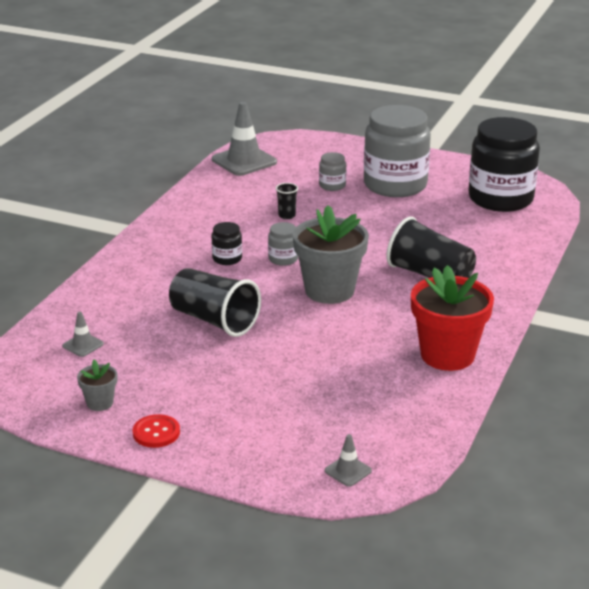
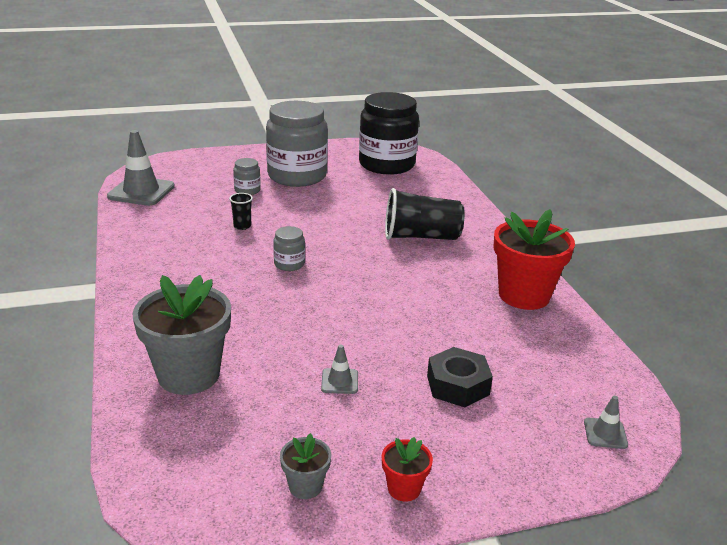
camera: 40 degrees left, 0 degrees up
(83, 345) = (204, 429): grey traffic cone -> grey traffic cone (339, 381)
(156, 433) = (404, 488): red button -> red flower pot
(214, 320) = (304, 344): black cup -> none
(227, 258) = (239, 281): black jar -> none
(285, 393) = (458, 385): none -> black nut
(329, 290) = (365, 277): grey flower pot -> grey flower pot (189, 375)

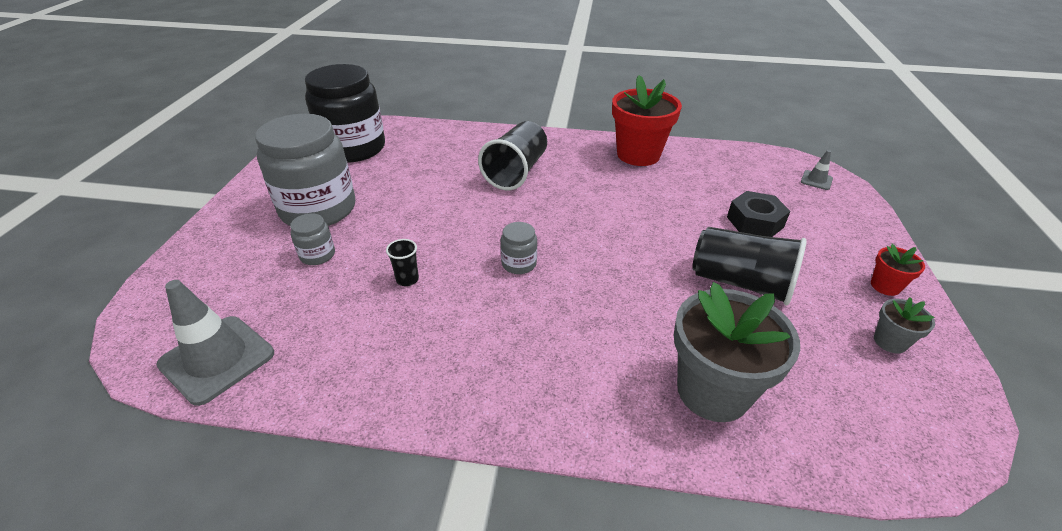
camera: 65 degrees left, 10 degrees up
(339, 381) = (741, 283): grey traffic cone -> black cup

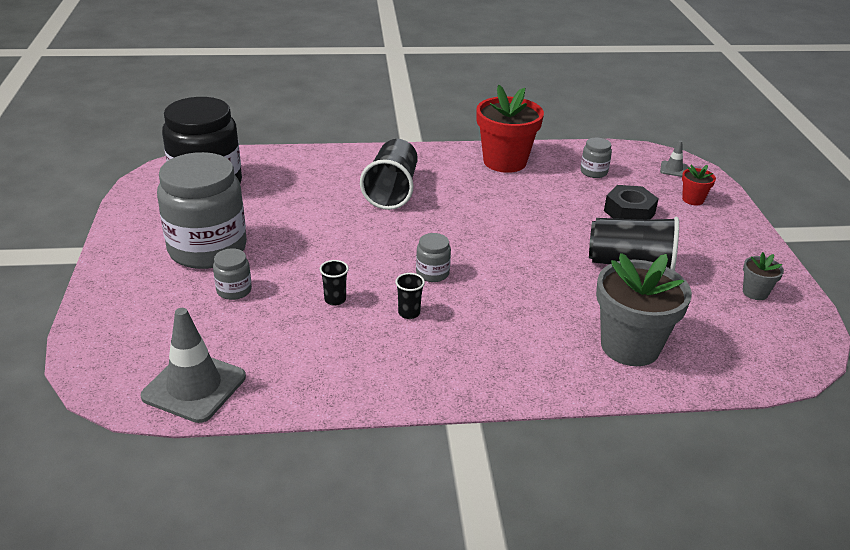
camera: 15 degrees left, 5 degrees down
(475, 306) = (409, 313): none -> black cup
(727, 174) = (593, 172): none -> grey jar
(885, 286) = (745, 252): red flower pot -> red flower pot (693, 199)

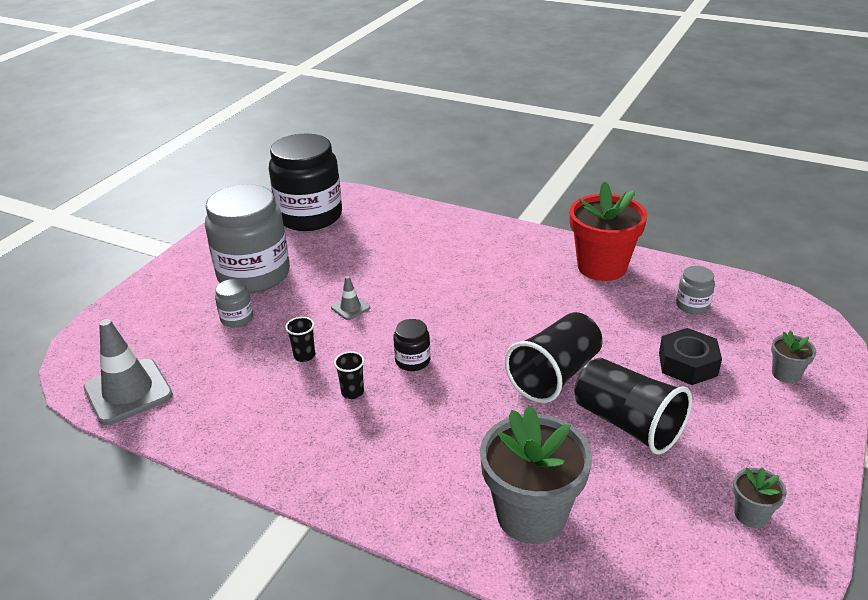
camera: 35 degrees right, 0 degrees up
(392, 191) = (458, 266): black cup -> black cup (554, 375)
(432, 273) = (412, 361): grey jar -> black jar
(673, 169) = (798, 330): grey traffic cone -> grey traffic cone (350, 308)
(693, 199) = (786, 374): red flower pot -> grey flower pot

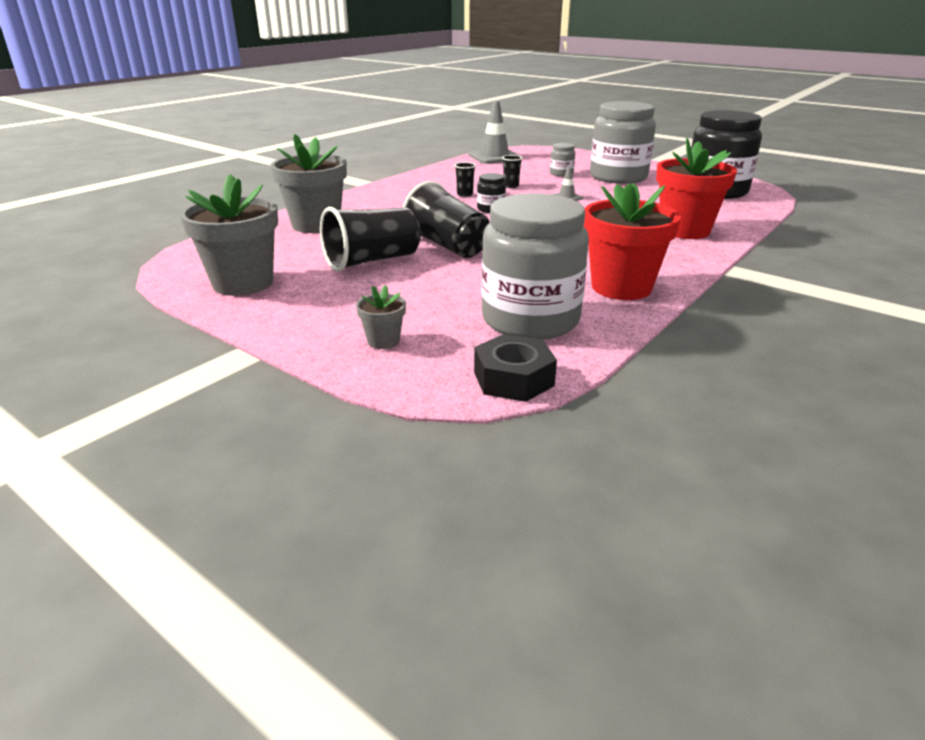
camera: 100 degrees right, 5 degrees down
(446, 236) = (684, 230): none -> red flower pot
(687, 364) = (430, 297): black nut -> black nut (513, 379)
(692, 305) = (530, 320): grey jar -> grey jar, size x2.38
(751, 514) = (243, 283): grey flower pot -> grey flower pot, size x2.16

